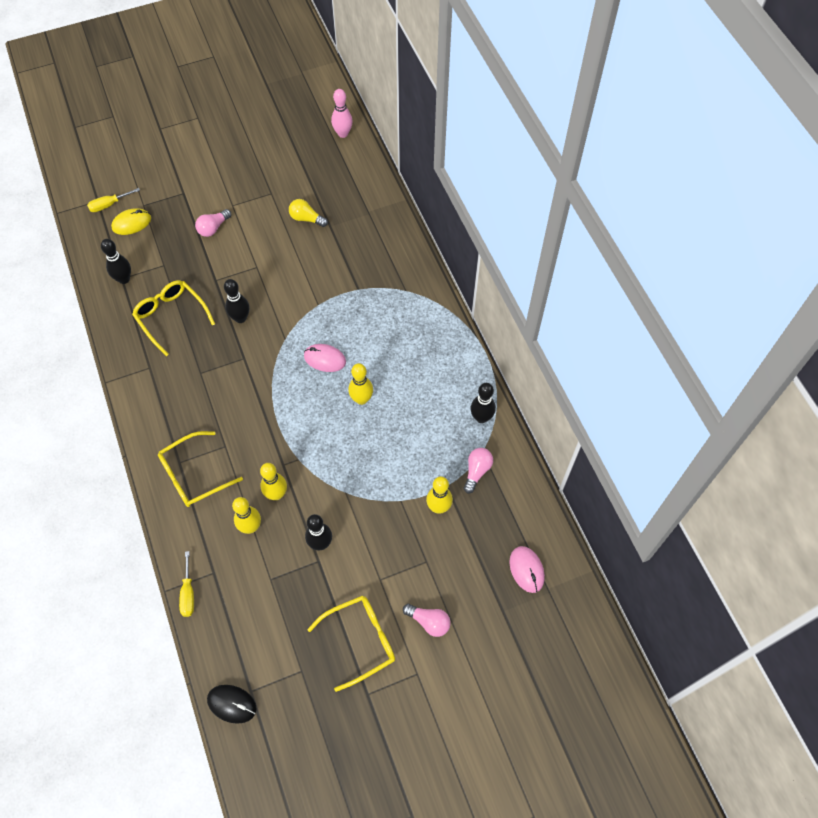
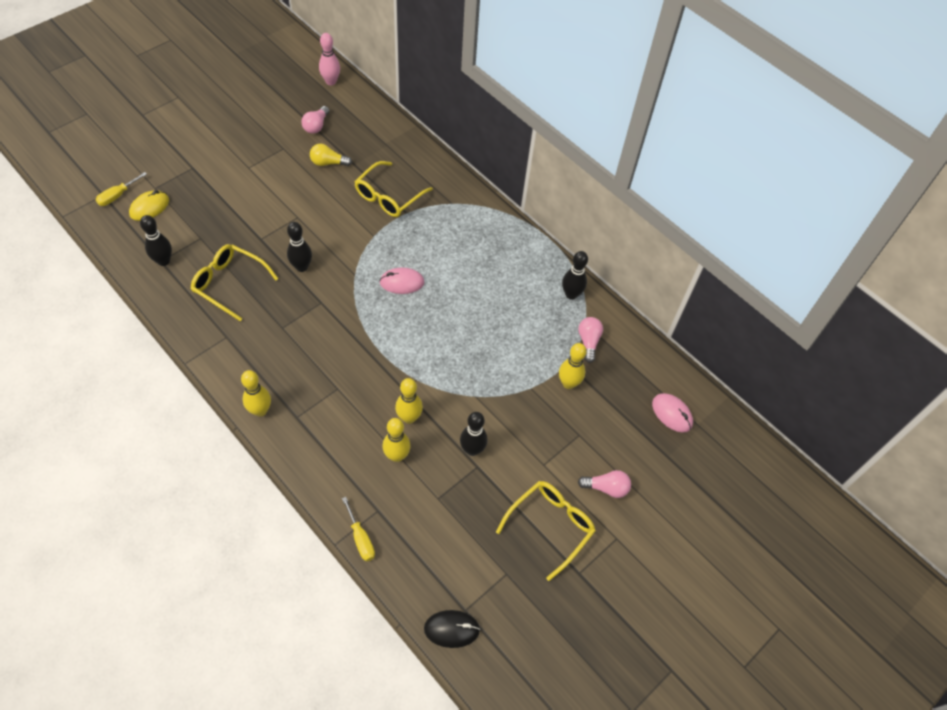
camera: 25 degrees left, 5 degrees down
(193, 475) = (316, 425): yellow glasses -> yellow glasses (388, 197)
(213, 228) = (238, 192): pink light bulb -> pink light bulb (316, 126)
(361, 399) = (453, 308): yellow bowling pin -> yellow bowling pin (260, 410)

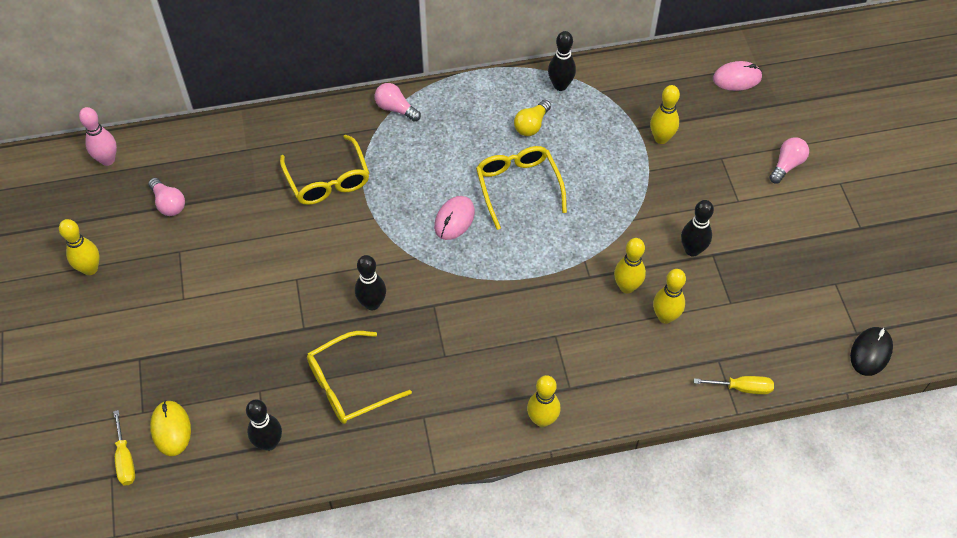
camera: 55 degrees left, 0 degrees up
(244, 113) = (90, 269): none -> yellow bowling pin
(328, 163) = (236, 215): yellow light bulb -> yellow light bulb (531, 125)
(551, 525) = (804, 225): yellow glasses -> yellow glasses (518, 186)
(588, 342) = (623, 100): pink light bulb -> pink light bulb (395, 109)

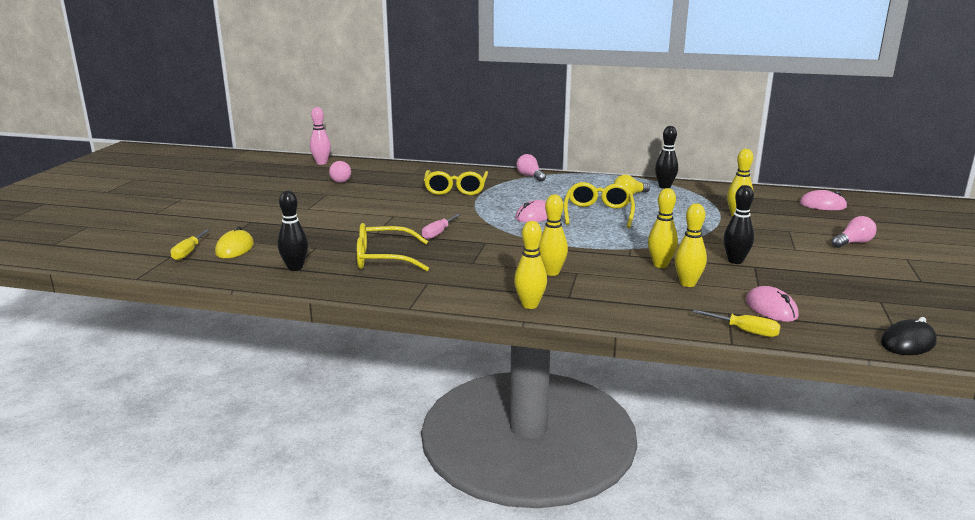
camera: 25 degrees right, 35 degrees down
(90, 269) = (263, 190): yellow bowling pin -> yellow bowling pin (551, 272)
(372, 303) = (438, 233): black bowling pin -> pink screwdriver
(751, 336) = (771, 308): none -> pink mouse

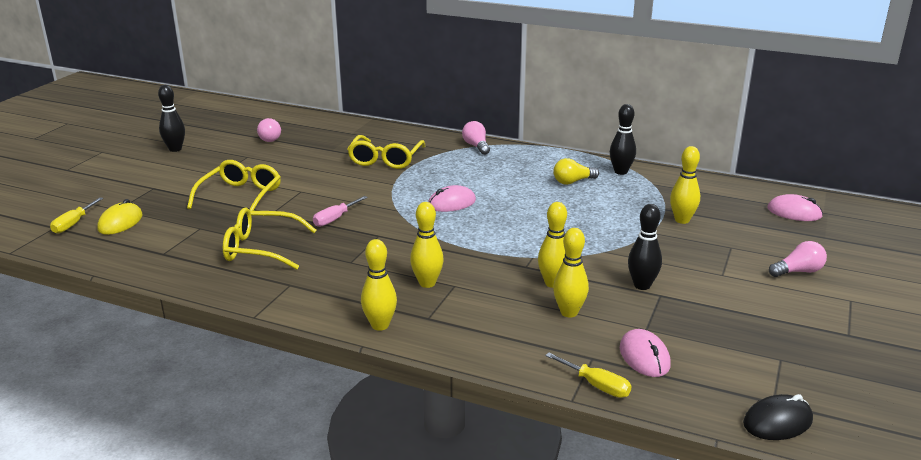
camera: 10 degrees right, 5 degrees up
(295, 267) = (167, 253): black bowling pin -> black bowling pin (175, 149)
(321, 163) = (263, 113): pink bowling pin -> none
(598, 213) = (524, 204): yellow glasses -> yellow glasses (241, 196)

